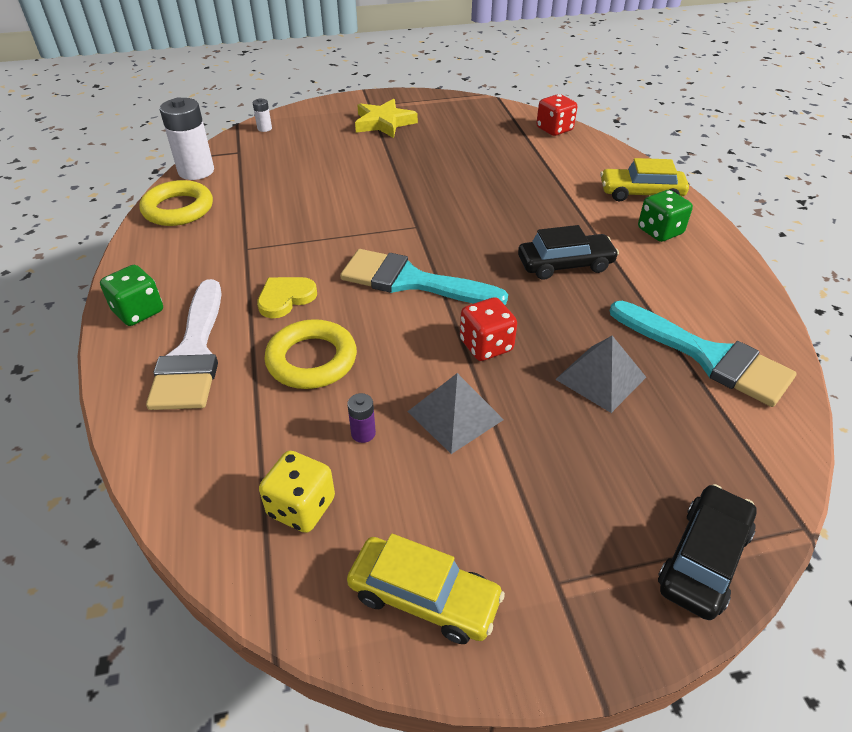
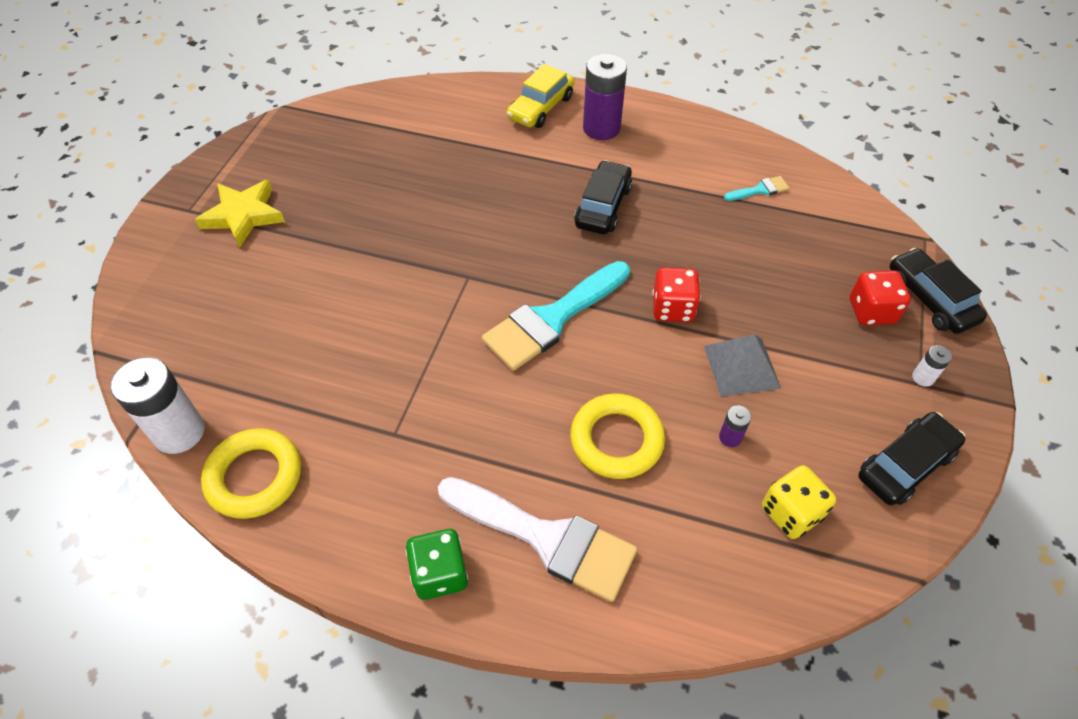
camera: 60 degrees left, 10 degrees up
(264, 128) = (140, 327): white battery -> white battery (923, 377)
(285, 298) = (510, 428): yellow heart -> none
(424, 597) = (905, 465): yellow car -> black car
(554, 129) = (389, 101): red dice -> red dice (871, 311)
(601, 378) = (749, 259): grey pyramid -> none
(660, 231) = (601, 128): green dice -> purple battery
(708, 356) = (760, 190): turquoise brush -> turquoise brush, size x0.43

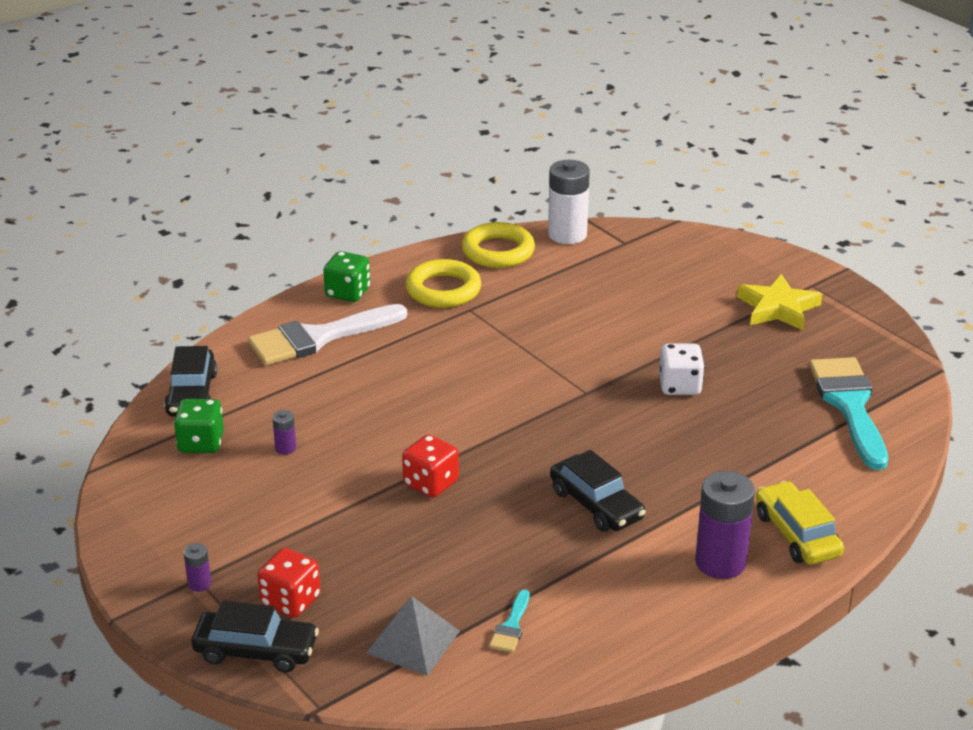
camera: 125 degrees right, 20 degrees down
(413, 226) = (680, 386): none -> white dice
(552, 319) = (492, 415): turquoise brush -> turquoise brush (849, 405)
(616, 440) = (349, 396): yellow ring -> yellow ring (443, 290)
(742, 367) = (333, 488): grey pyramid -> grey pyramid (413, 642)
(791, 512) = (201, 443): yellow dice -> green dice
(905, 465) = (156, 520): black car -> black car (192, 394)
(923, 377) = (199, 584): white battery -> purple battery

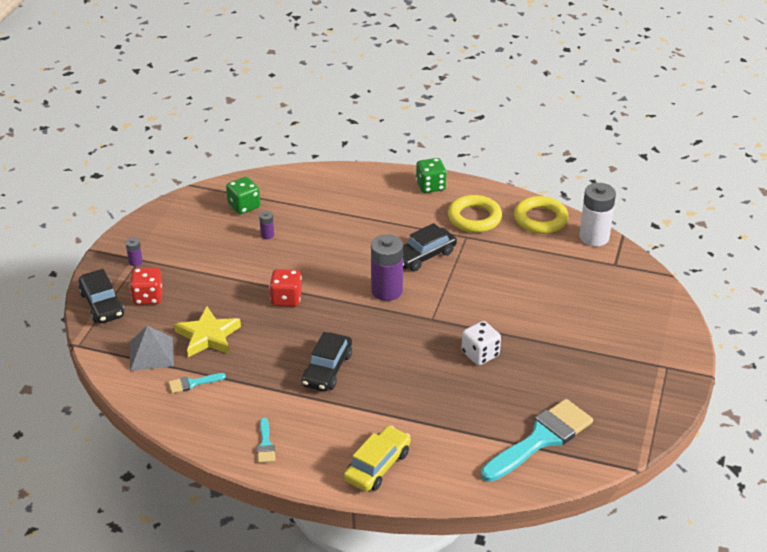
camera: 55 degrees right, 5 degrees up
(192, 394) = (281, 182): black car -> black car (423, 256)
(318, 338) = (376, 197): white brush -> none
(684, 607) = (265, 444): none -> turquoise brush
(720, 562) = (320, 443): purple battery -> purple battery (387, 291)
(778, 308) = (619, 362): yellow star -> yellow star (208, 336)

